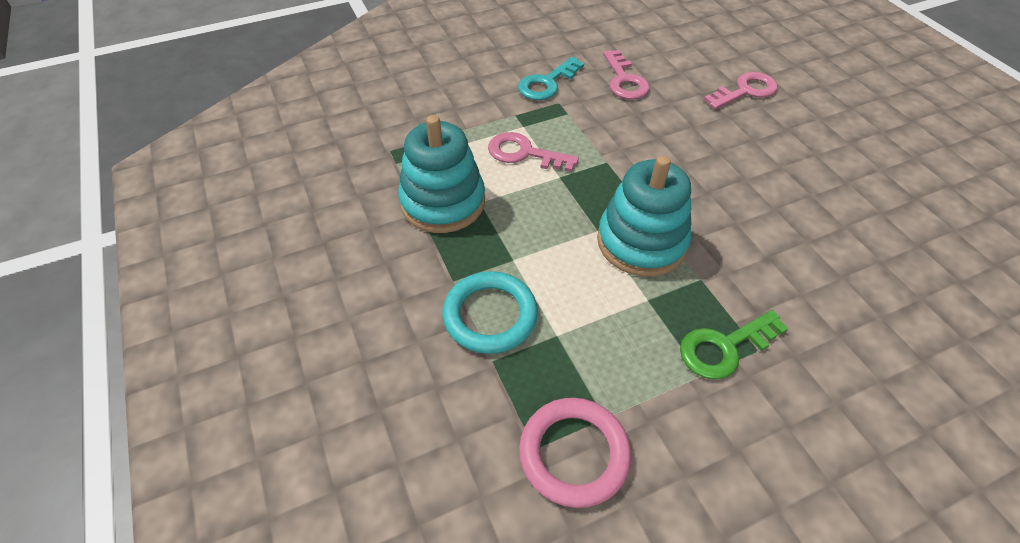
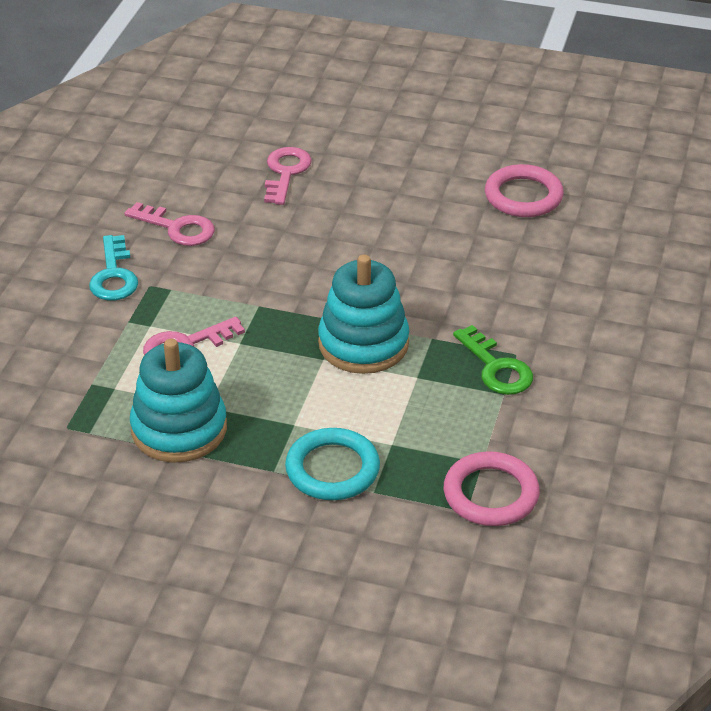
camera: 50 degrees left, 10 degrees down
(724, 348) = (497, 368): green key -> green key turned 45 degrees counterclockwise
(931, 226) = (523, 196): none -> pink ring

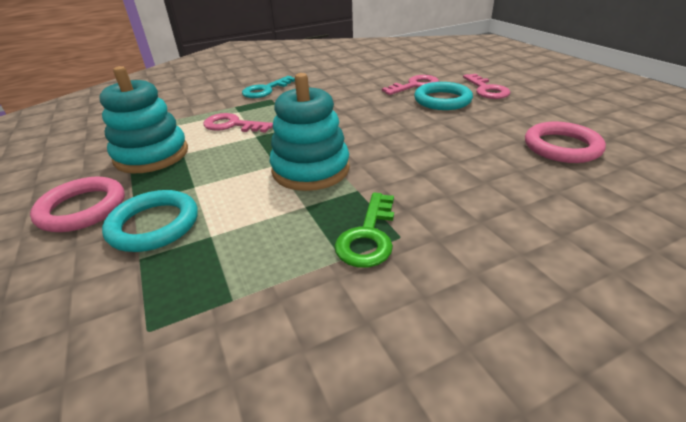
camera: 50 degrees right, 5 degrees down
(177, 228) = (324, 86): pink key -> pink key (487, 90)
(349, 183) = (442, 100): none -> turquoise ring
(491, 494) = (186, 334): pink ring -> pink ring (82, 208)

